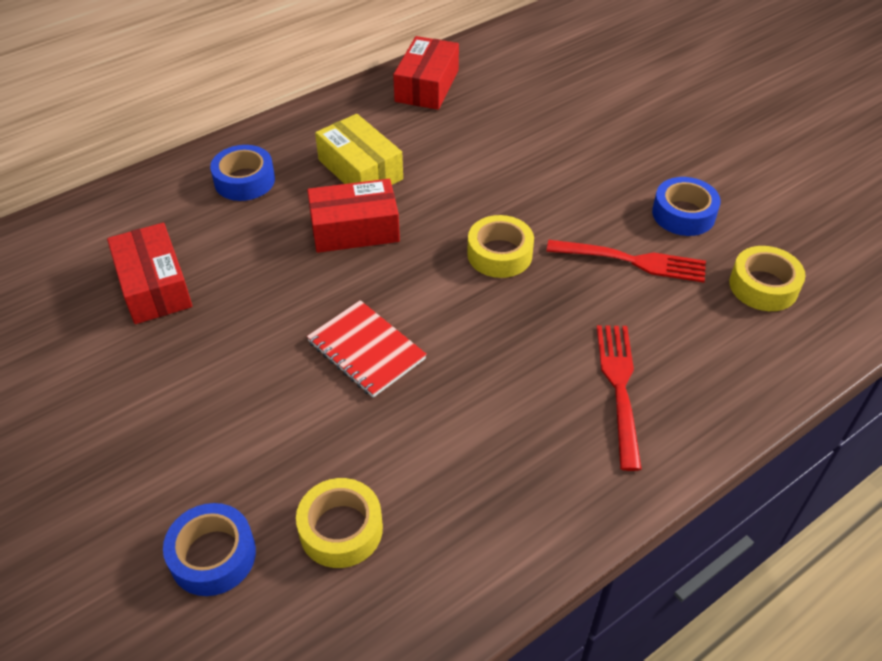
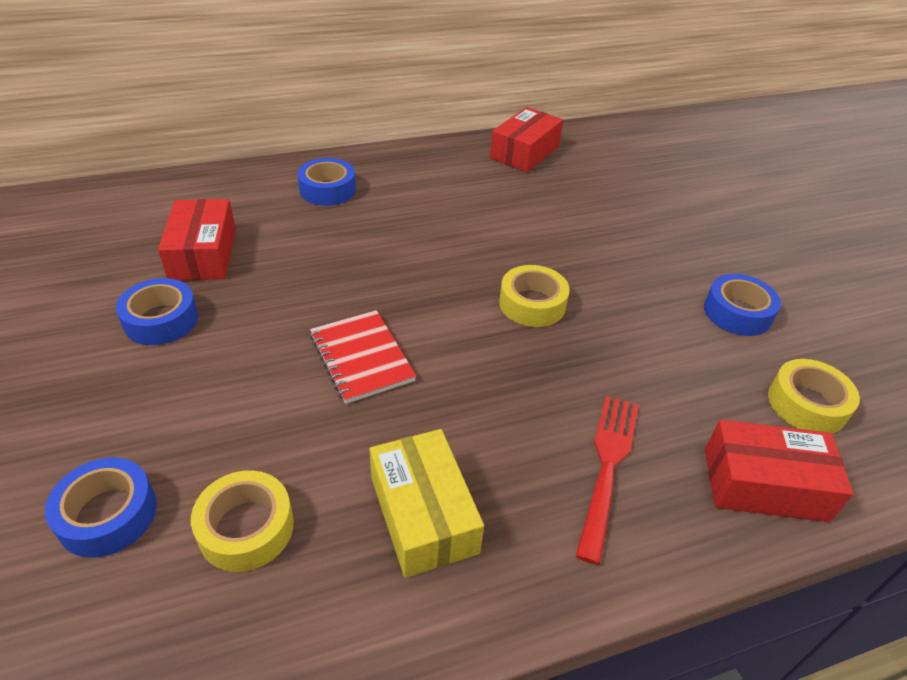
camera: 15 degrees right, 5 degrees down
(153, 366) = (161, 320): none -> blue tape
(355, 229) = (404, 250): red box -> red box (764, 484)
(360, 169) = (433, 203): yellow box -> yellow box (423, 514)
(631, 261) = (666, 343): red fork -> none

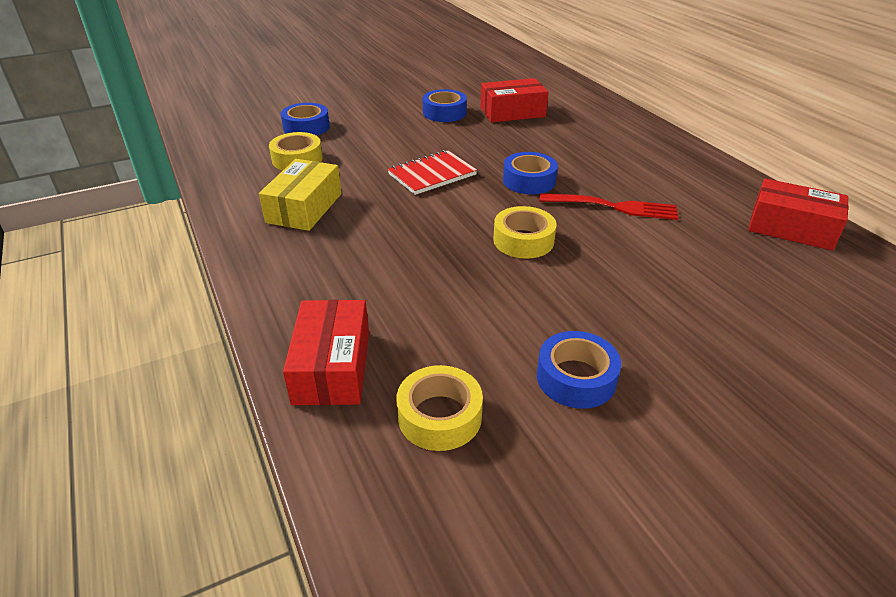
camera: 85 degrees right, 5 degrees down
(327, 190) = (622, 139): blue tape -> blue tape (529, 181)
(423, 514) = (304, 208): yellow box -> yellow box turned 45 degrees counterclockwise
(607, 467) = (345, 279): red fork -> red fork (612, 207)

